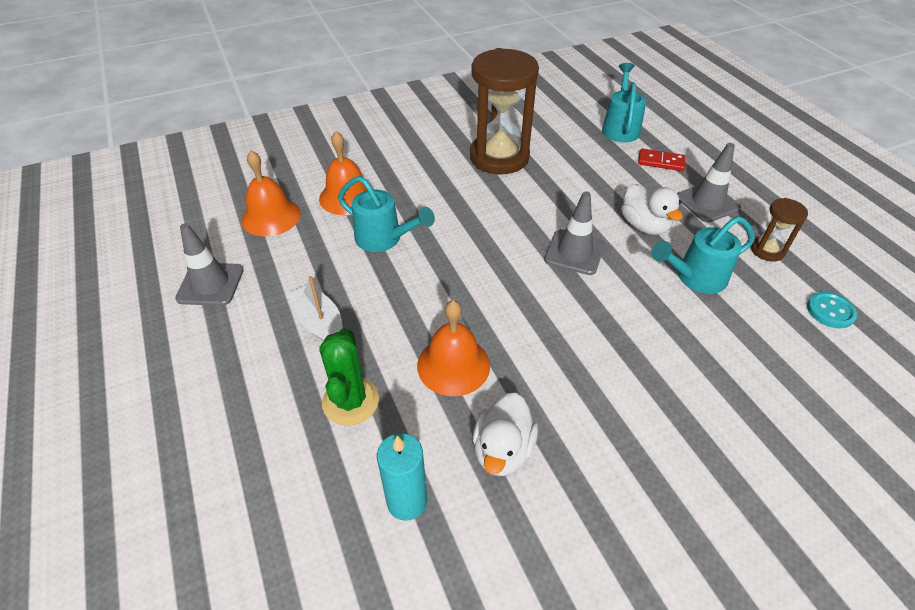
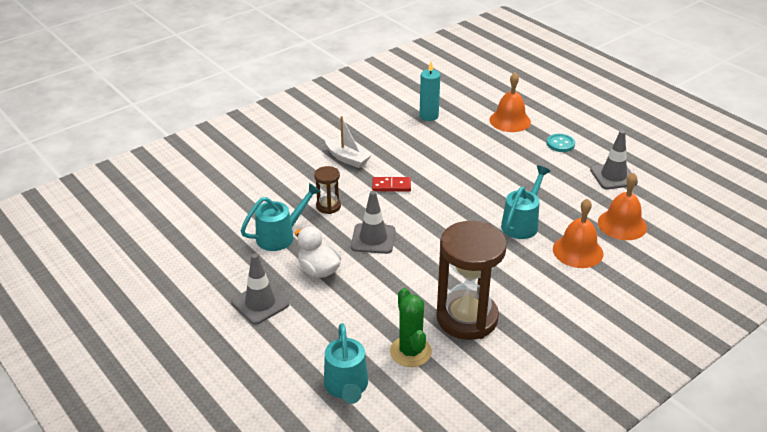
camera: 165 degrees right, 10 degrees down
(319, 323) = (524, 169): white boat -> white boat (347, 158)
(350, 401) = (479, 141): green cactus -> green cactus (410, 352)
(384, 239) = (522, 223): turquoise watering can -> turquoise watering can turned 105 degrees clockwise
(453, 365) = (432, 163): orange bell -> orange bell (510, 120)
(502, 450) = (391, 137): white duck -> none
(660, 162) = (301, 344): red domino -> red domino (391, 186)
(767, 250) = (218, 267): brown hourglass -> brown hourglass (328, 206)
(830, 311) = (187, 230): turquoise button -> turquoise button (560, 144)

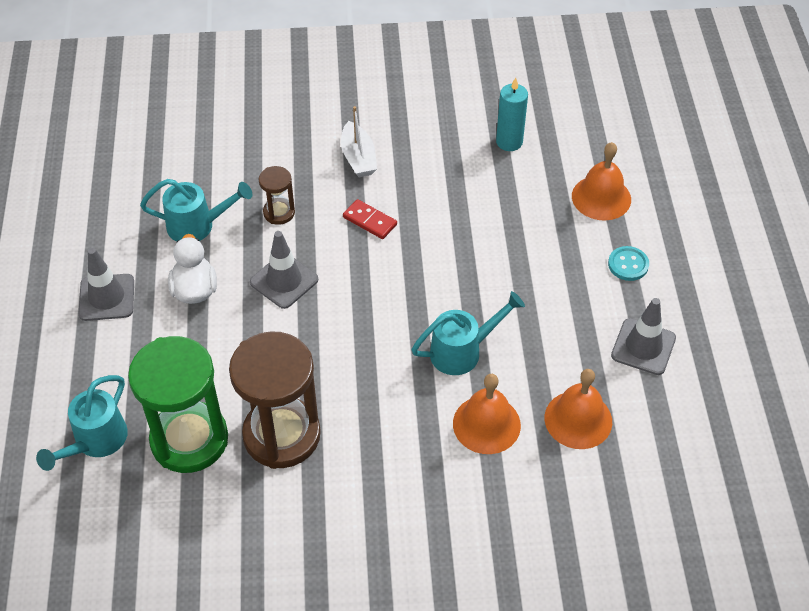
camera: 35 degrees right, 15 degrees up
(410, 352) = (189, 440): green cactus -> green hourglass

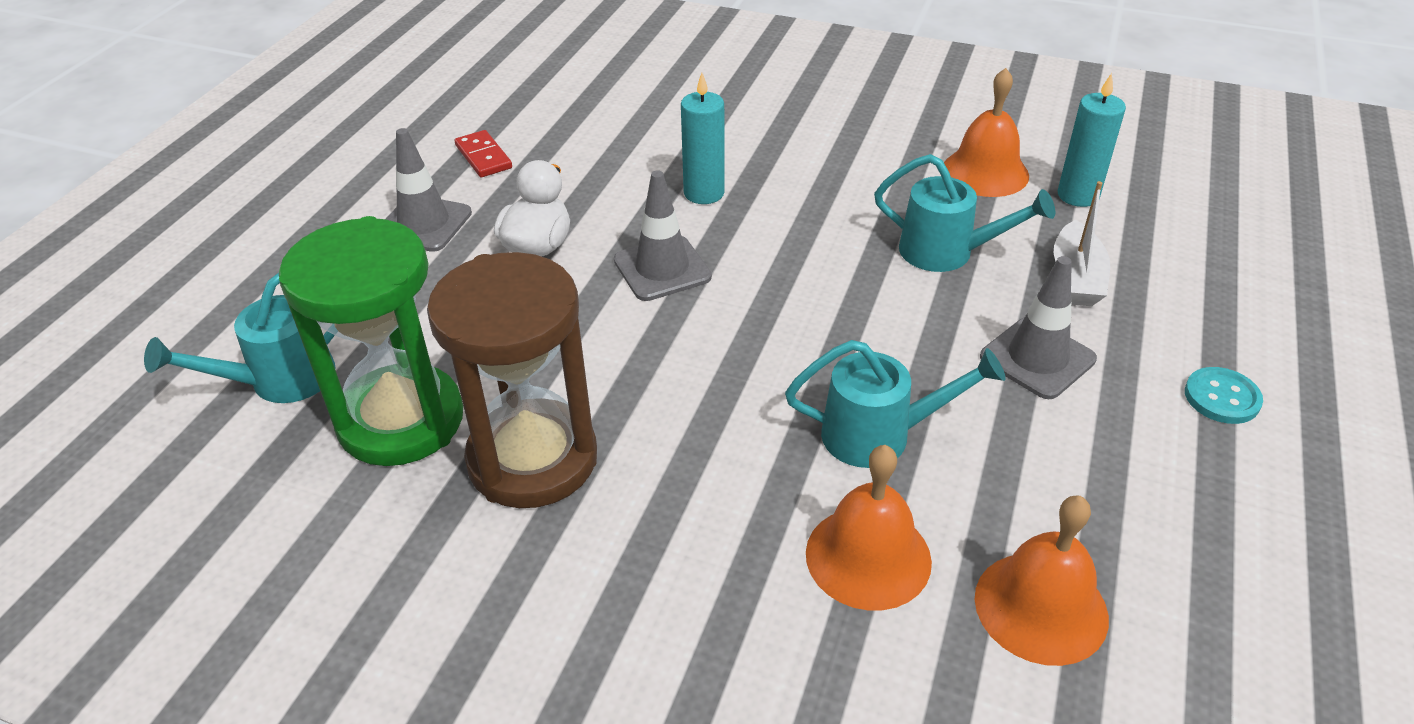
camera: 25 degrees right, 10 degrees down
(197, 225) = (590, 180): turquoise watering can -> turquoise watering can (947, 252)
(279, 213) = (704, 193): brown hourglass -> turquoise candle
(358, 158) = (847, 162): white boat -> white boat (1076, 278)
(369, 221) = (823, 233): red domino -> red domino (483, 157)
(601, 197) = (1204, 296): orange bell -> orange bell (985, 172)
(643, 347) = (1211, 529): grey traffic cone -> grey traffic cone (1037, 358)

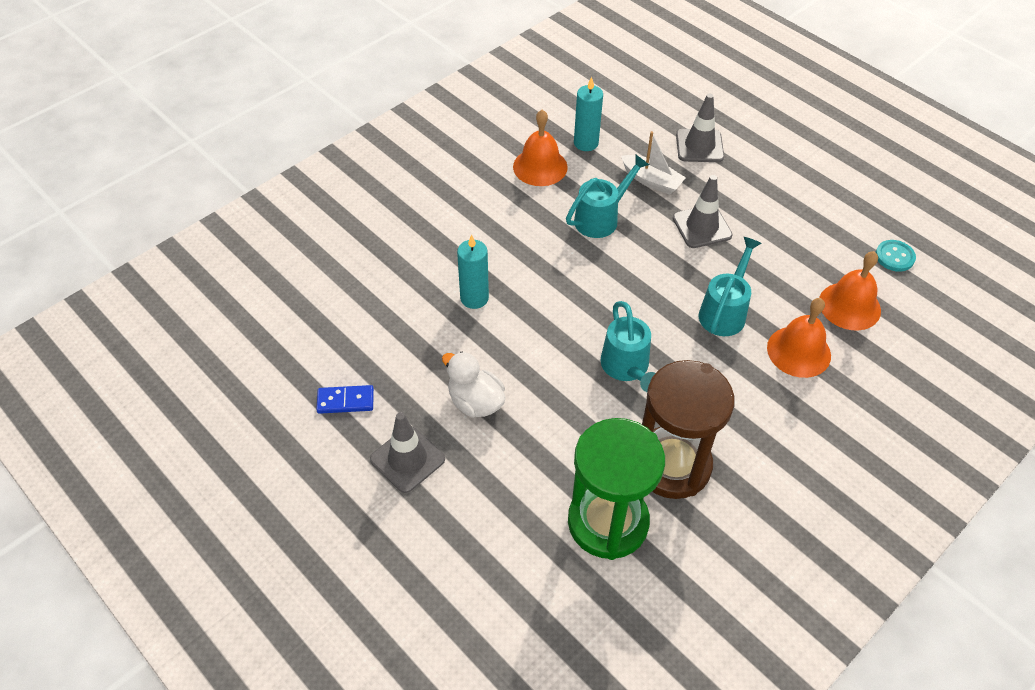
camera: 65 degrees left, 10 degrees up
(280, 381) = (534, 582): turquoise watering can -> turquoise watering can (627, 368)
(483, 157) = (345, 401): red domino -> blue domino
(662, 269) = (538, 347): grey traffic cone -> grey traffic cone (699, 146)
(1222, 397) = (759, 180): turquoise button -> turquoise button (894, 257)

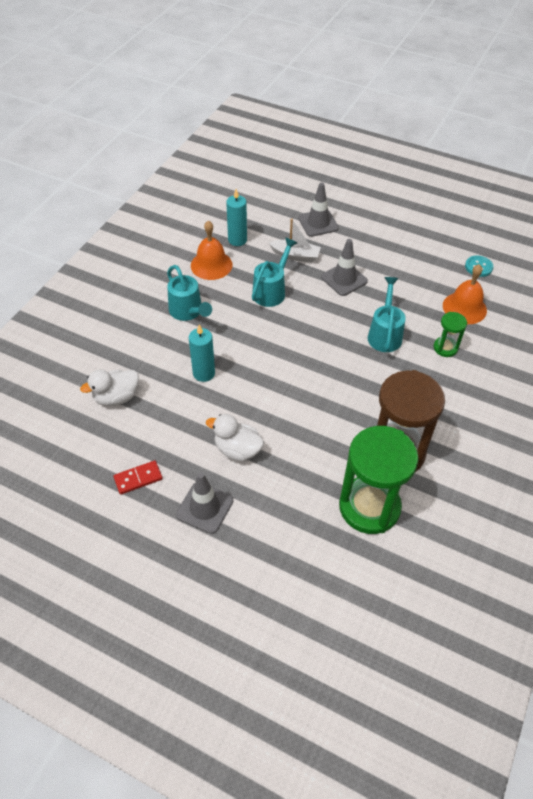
camera: 20 degrees left, 0 degrees up
(345, 401) = (138, 478): blue domino -> red domino
(360, 298) = (116, 397): none -> white duck
(627, 368) = (335, 393): turquoise watering can -> turquoise watering can (188, 312)
(799, 351) = (445, 348): orange bell -> green hourglass

